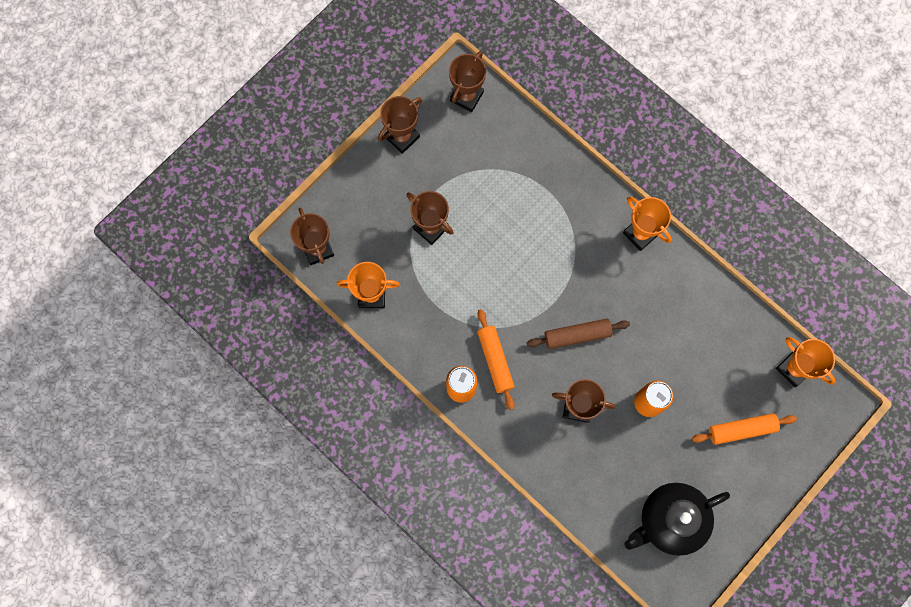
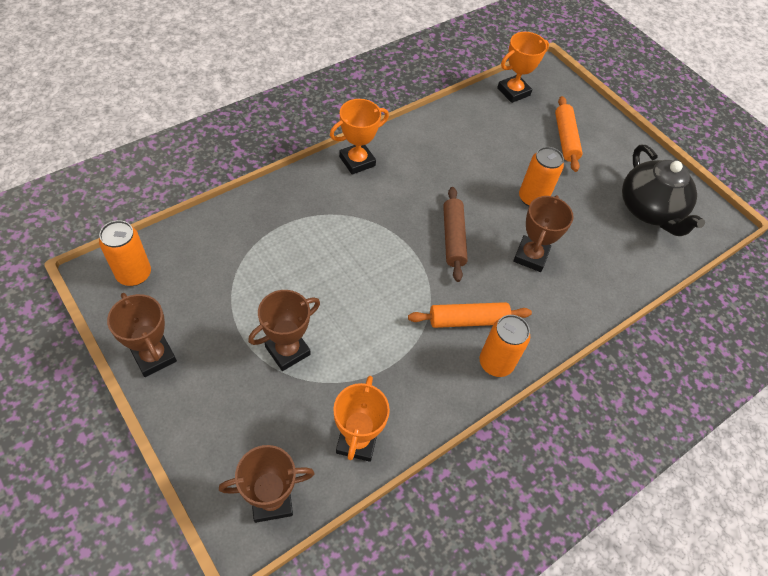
camera: 85 degrees left, 20 degrees down
(466, 96) = (134, 274): brown trophy -> orange can

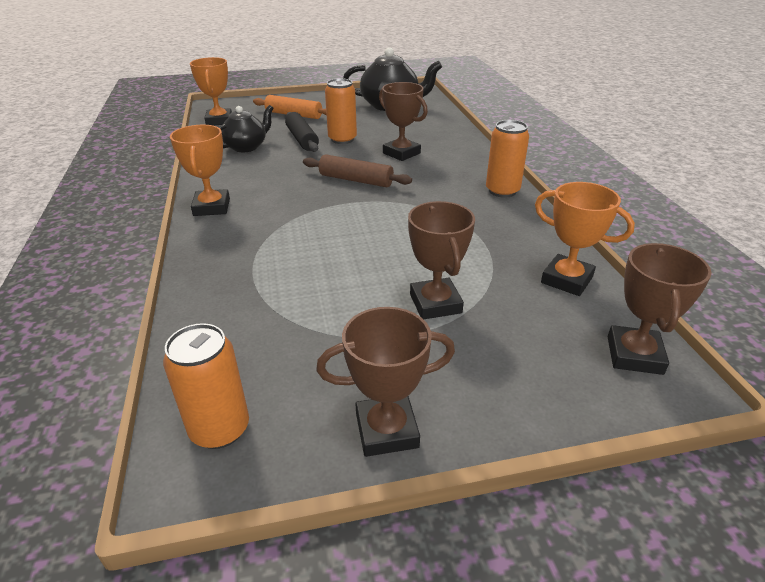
camera: 60 degrees left, 20 degrees down
(468, 320) = (451, 193): orange rolling pin -> none
(472, 135) = (246, 147): none -> black teapot
(513, 167) = (302, 139): none -> black rolling pin

